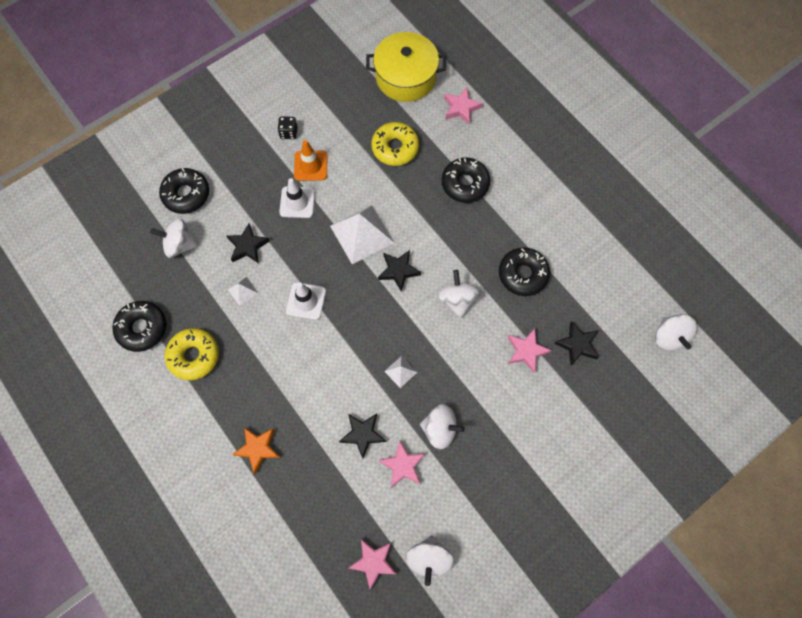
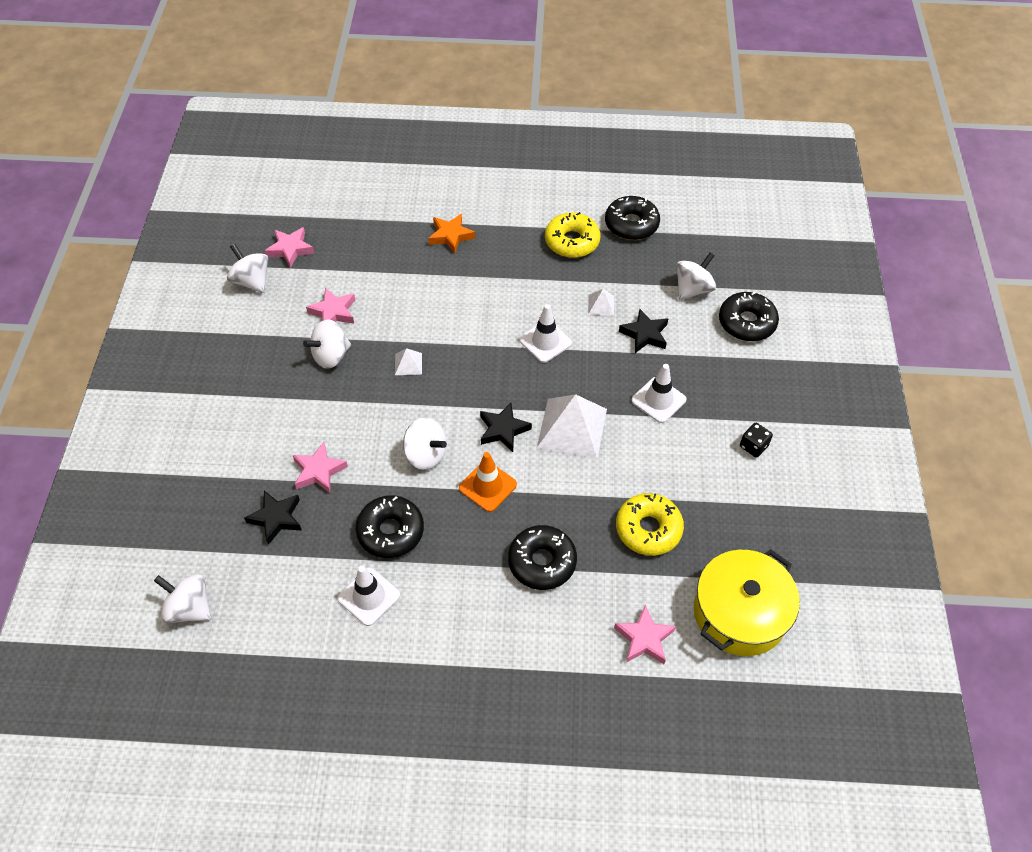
camera: 130 degrees right, 15 degrees down
(310, 166) = (693, 438): orange traffic cone -> orange traffic cone (487, 486)
(362, 434) = (387, 304): black star -> none
(569, 251) = (369, 596): none -> white traffic cone

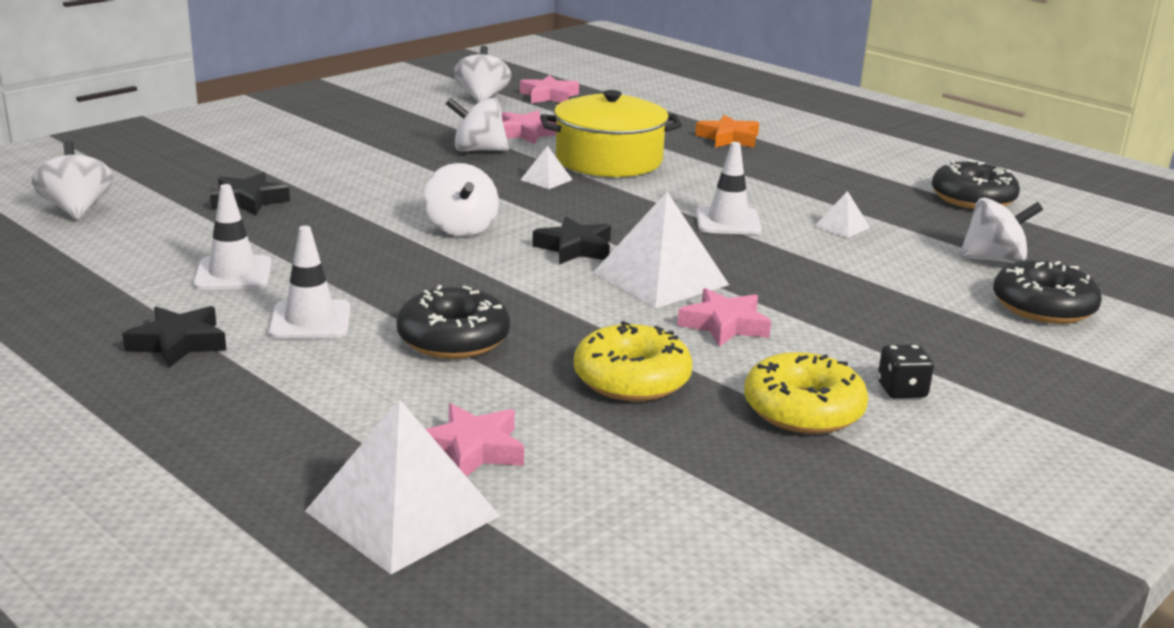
camera: 40 degrees right, 30 degrees down
(318, 471) = (339, 195): pink star -> pink star (724, 325)
(390, 531) = (334, 251): black donut -> none
(487, 486) = (489, 270): orange traffic cone -> none
(572, 241) = (872, 183): yellow donut -> yellow donut (803, 410)
(645, 334) = (870, 262): black star -> black star (178, 343)
(658, 400) = (812, 306): white traffic cone -> white traffic cone (310, 321)
(666, 703) = (402, 513): none -> white pyramid
(739, 613) = (646, 501): yellow pot -> yellow pot (608, 160)

